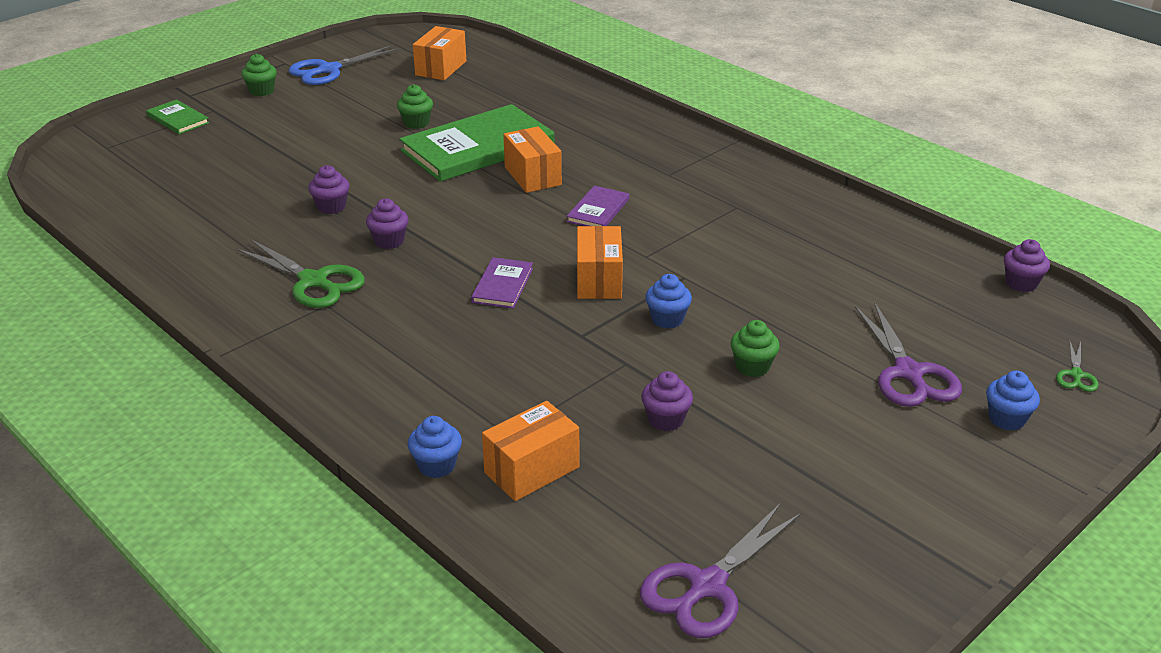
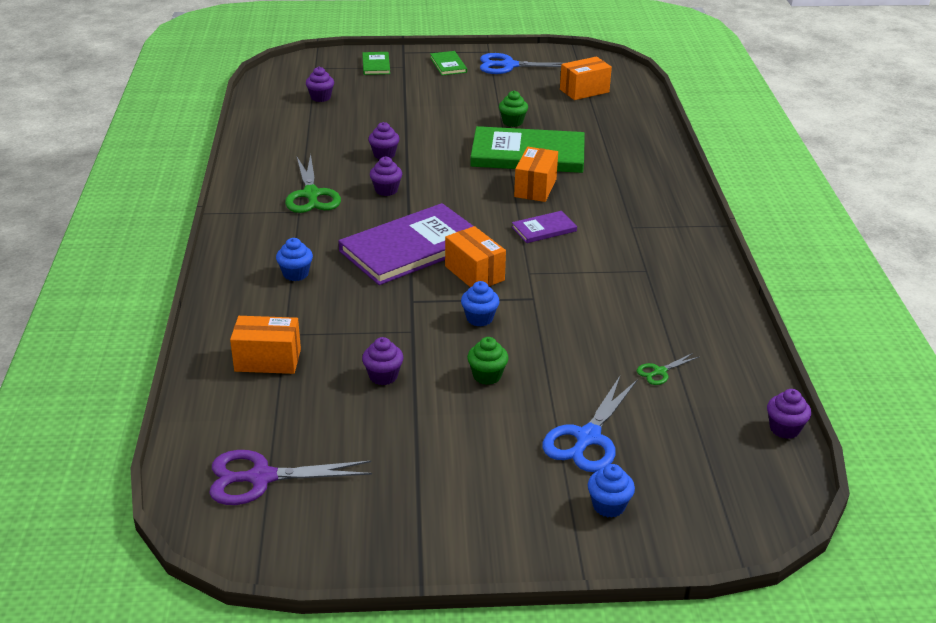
camera: 40 degrees right, 0 degrees up
(164, 176) = (320, 97): none -> purple cupcake
(262, 91) = (448, 65): green cupcake -> green book
(436, 465) = (225, 329): blue cupcake -> blue cupcake (295, 274)
(502, 285) = (411, 248): purple book -> purple book, size x2.17
(599, 280) = (474, 273): orange box -> orange box turned 75 degrees counterclockwise
(908, 373) = (587, 438): purple scissors -> blue scissors
(1076, 375) = (715, 511): green scissors -> green scissors (659, 372)

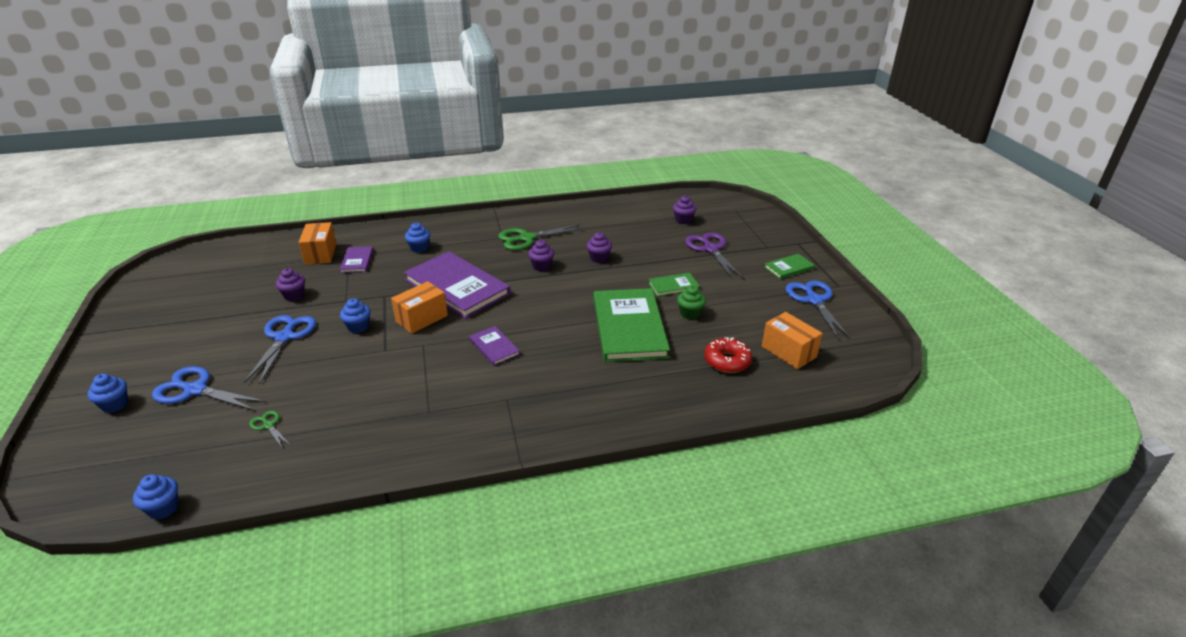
camera: 80 degrees right, 0 degrees up
(261, 478) = (206, 269): purple scissors -> purple scissors (710, 249)
(307, 325) = (357, 261): none -> purple book
(376, 65) = (761, 234): green book -> green book (673, 286)
(487, 376) = (284, 337): green cupcake -> blue scissors
(535, 188) = (566, 336): orange box -> none
(592, 118) = (727, 361): none -> red donut
(784, 429) = (163, 508): purple cupcake -> blue cupcake

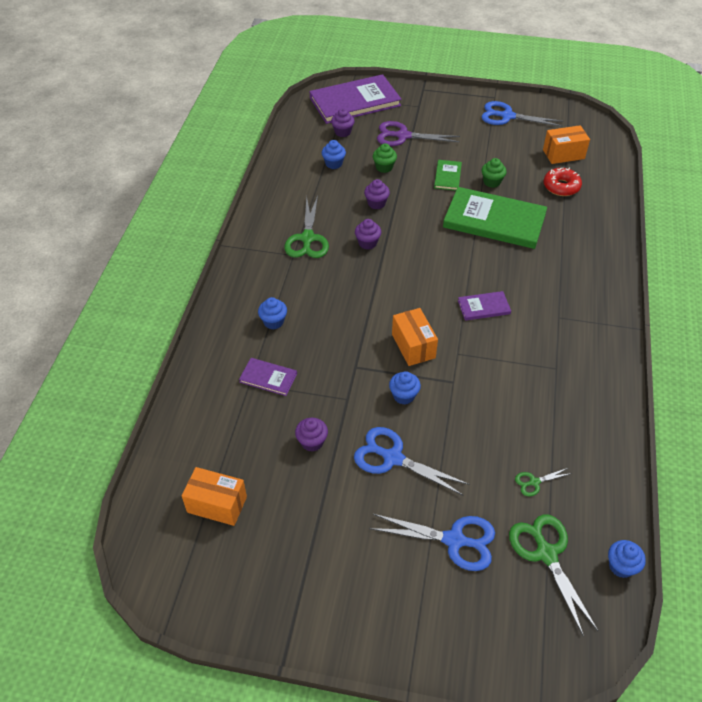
camera: 65 degrees left, 15 degrees up
(115, 405) = (450, 615): blue cupcake -> blue cupcake (333, 164)
(180, 450) = (546, 554): none -> green scissors
(195, 390) = (454, 540): blue scissors -> blue scissors turned 120 degrees counterclockwise
(320, 254) = (229, 408): orange box -> orange box (217, 504)
(457, 287) = (370, 309): purple book -> purple book (355, 102)
(653, 250) = (384, 167): none -> green cupcake
(789, 268) = (456, 109): green book -> none

